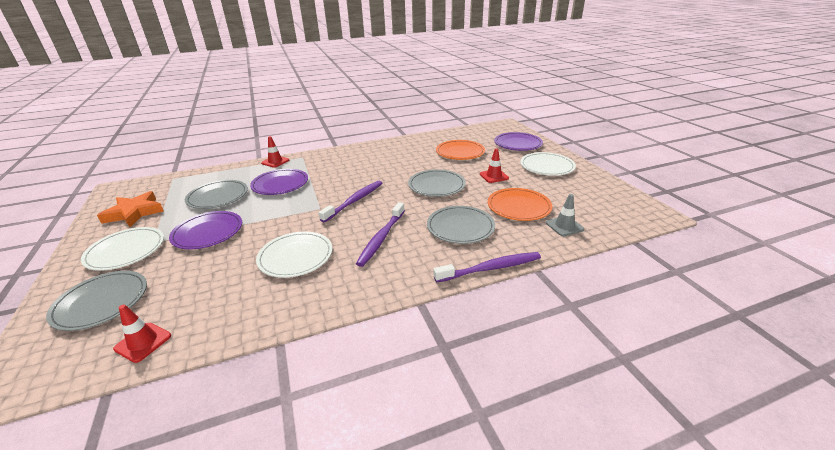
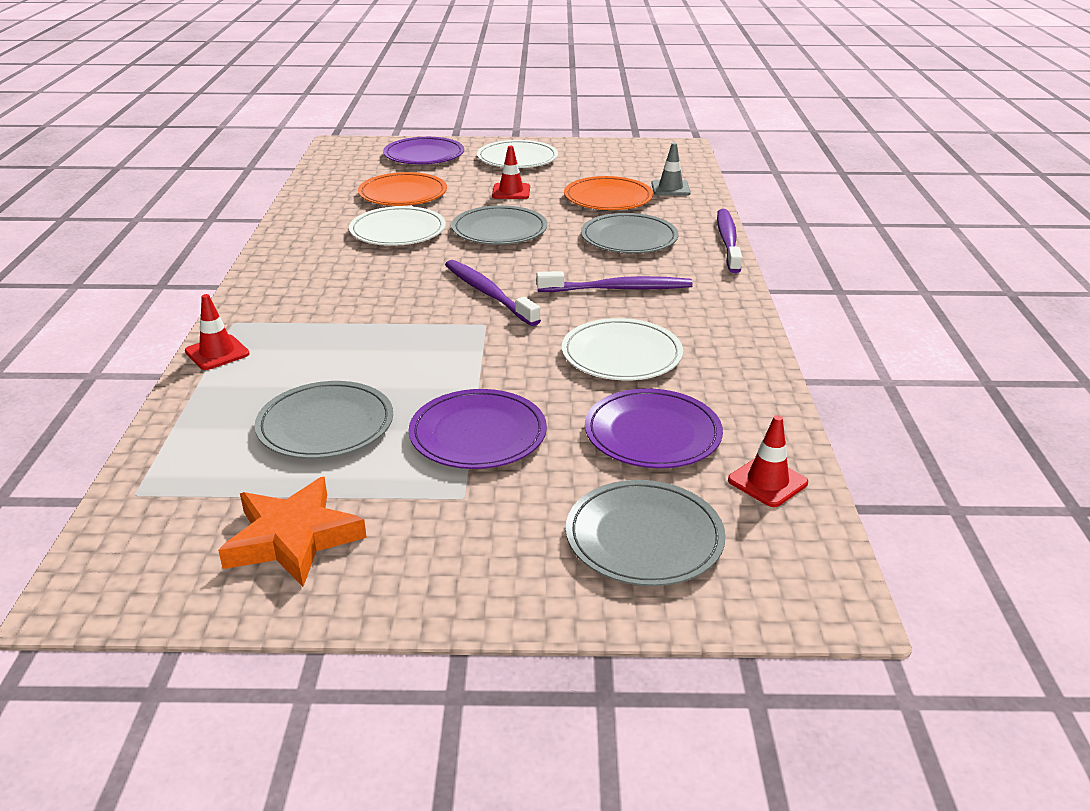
camera: 70 degrees left, 0 degrees up
(126, 251) = (475, 530): white plate -> white plate (398, 231)
(280, 184) = (344, 353): purple plate -> purple plate (652, 433)
(381, 238) = (617, 289): purple toothbrush -> purple toothbrush turned 45 degrees counterclockwise

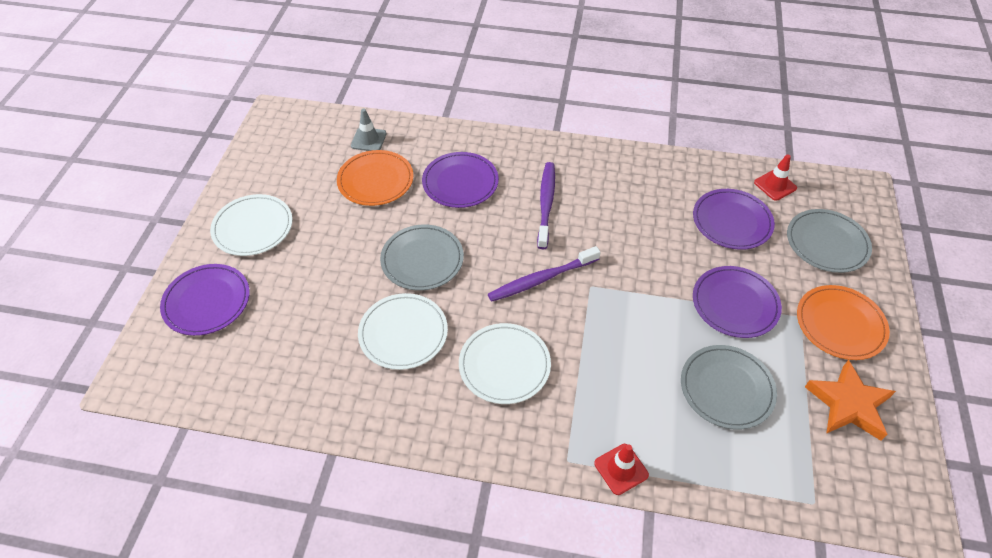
camera: 80 degrees left, 20 degrees up
(403, 194) = (312, 325): orange plate -> orange plate (840, 324)
(511, 192) = (337, 242): red traffic cone -> none
(621, 354) = (640, 219): white plate -> white plate (504, 365)
(629, 238) = (460, 182): grey plate -> purple plate
(727, 241) = (480, 131): purple toothbrush -> none

